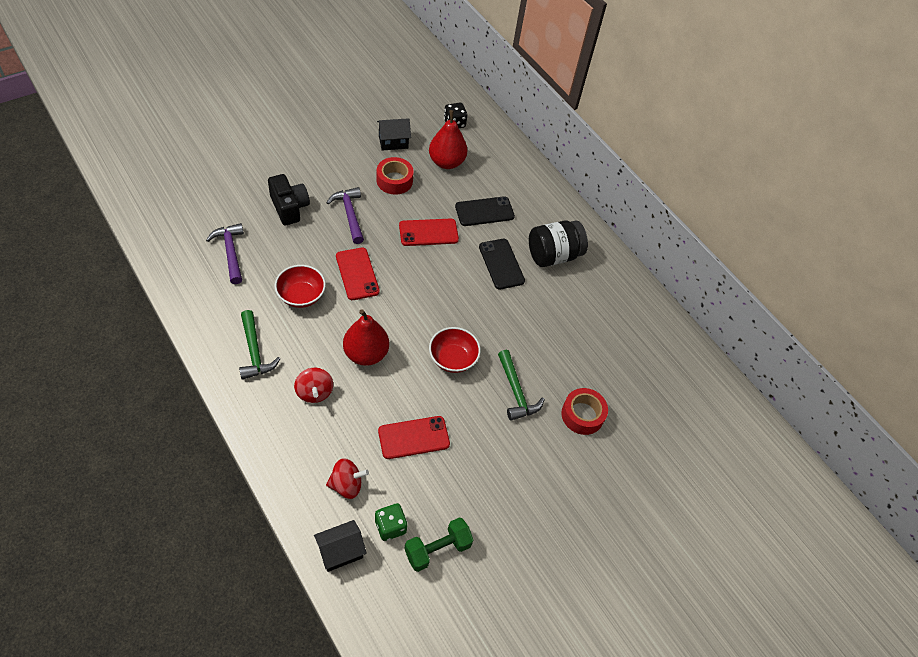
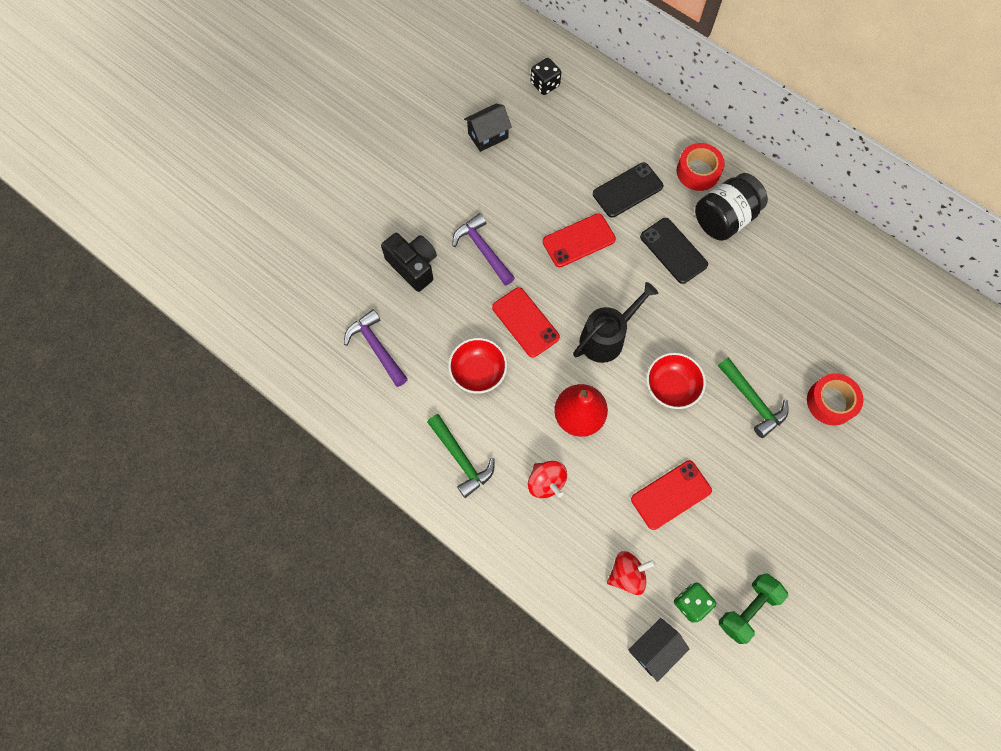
camera: 10 degrees left, 15 degrees up
(394, 180) = (512, 187): red tape -> red tape (698, 171)
(417, 306) = (606, 338): none -> black watering can
(446, 162) = (558, 140): red pear -> none

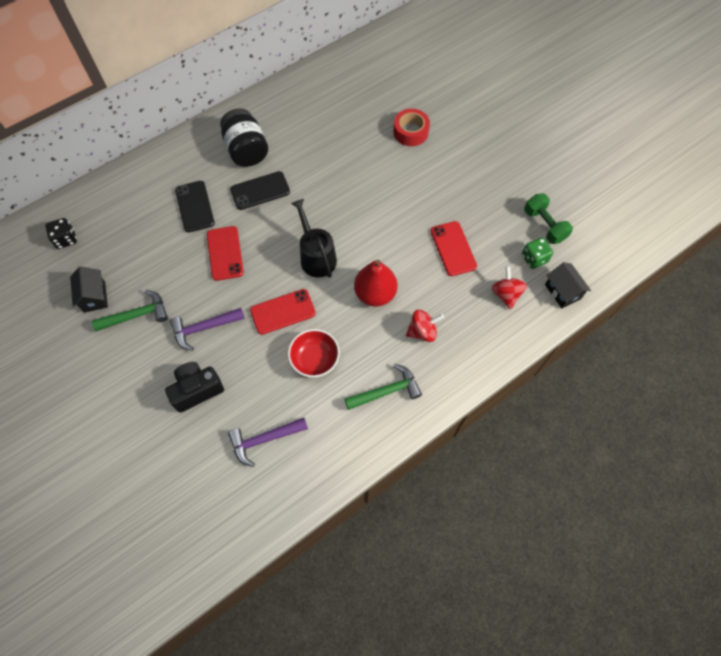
camera: 75 degrees left, 5 degrees down
(671, 387) = (370, 224): red bowl -> none
(698, 171) = (199, 155): red tape -> none
(752, 401) = (397, 177): green hammer -> green hammer (137, 315)

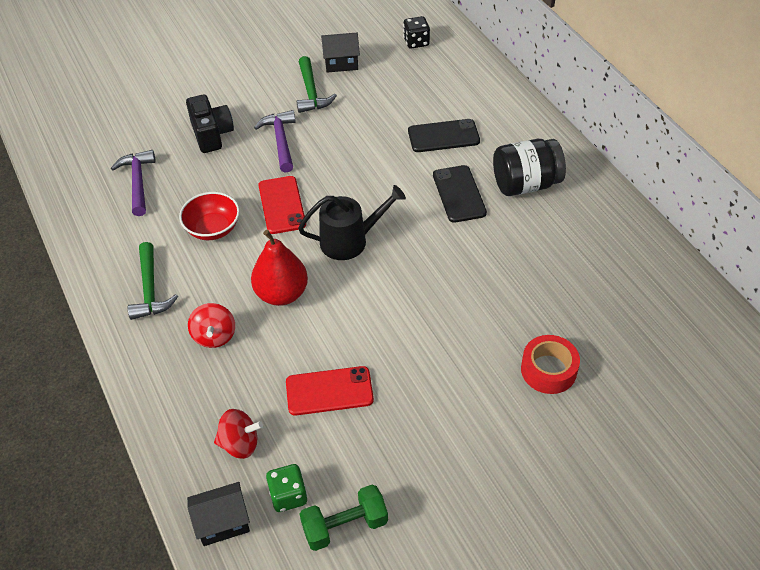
camera: 100 degrees right, 15 degrees down
(225, 253) = (372, 159): red phone -> none

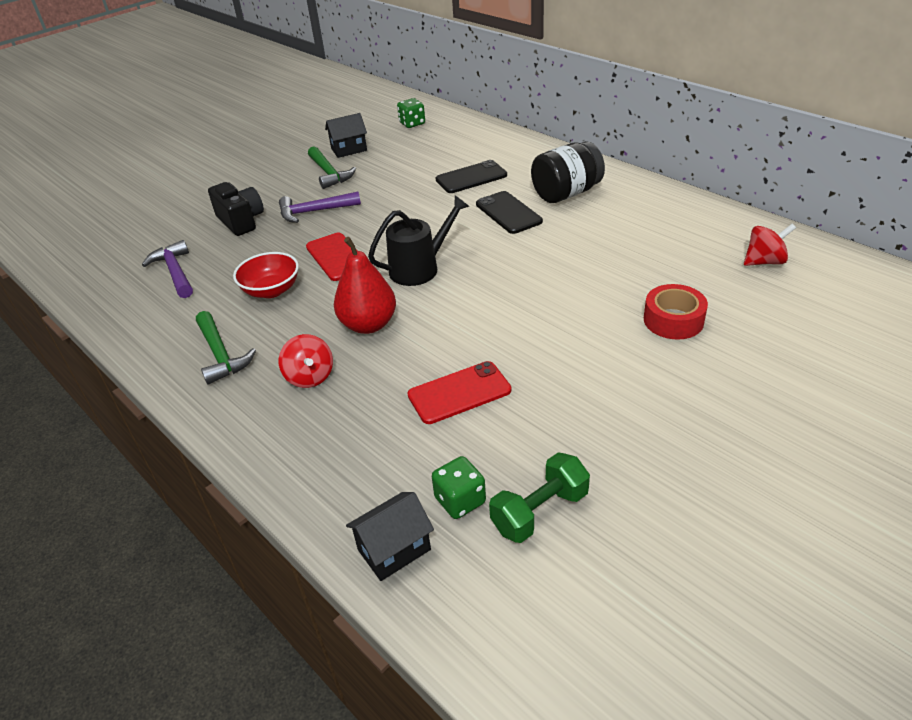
camera: 15 degrees left, 10 degrees down
(240, 444) = (381, 466): red spinning top -> red spinning top (764, 261)
(281, 140) = (314, 211): purple hammer -> purple hammer turned 75 degrees counterclockwise
(416, 42) = (412, 123): black dice -> green dice

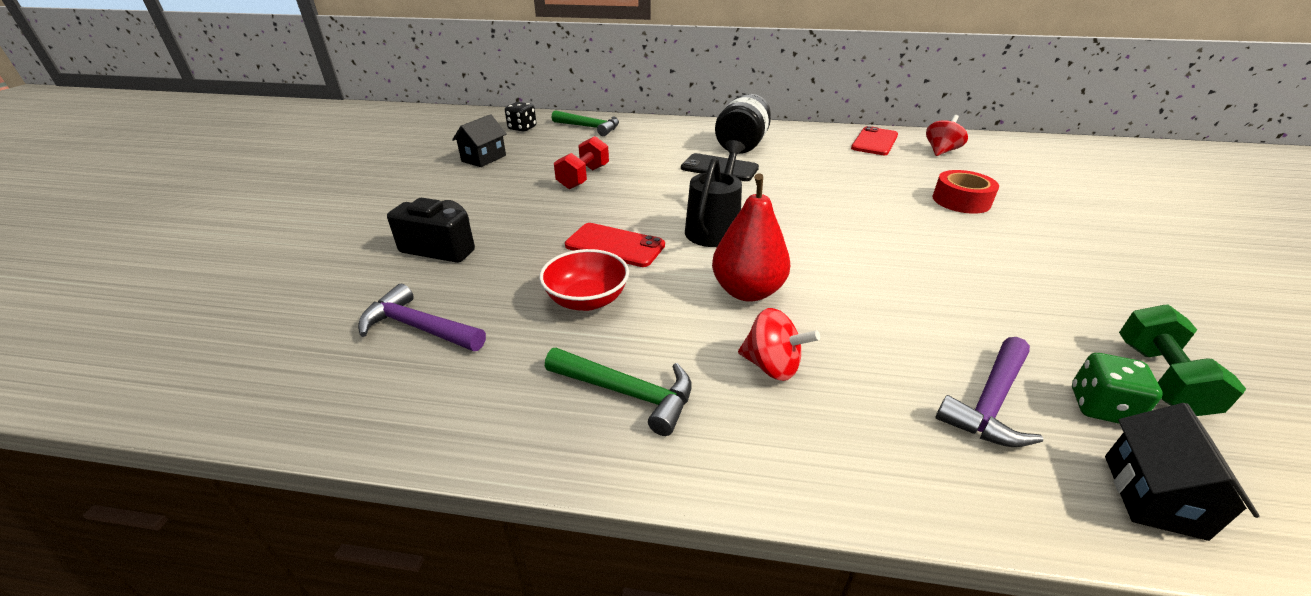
camera: 40 degrees left, 5 degrees down
(314, 211) = (524, 215): purple hammer -> purple hammer (990, 402)
(329, 173) = (491, 181): green hammer -> green hammer (590, 127)
(393, 189) = (583, 177): none -> red dumbbell
(412, 123) = (522, 128): green dice -> black dice
(459, 393) = (926, 313): red phone -> red phone (874, 142)
(471, 177) = (644, 152): black phone -> none

